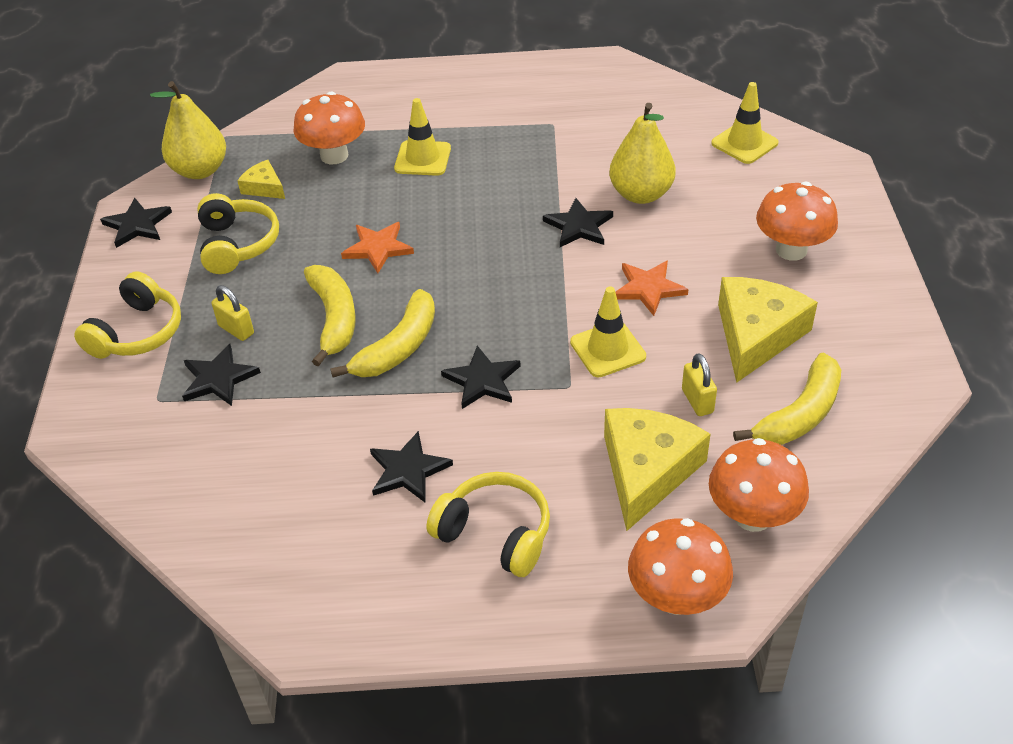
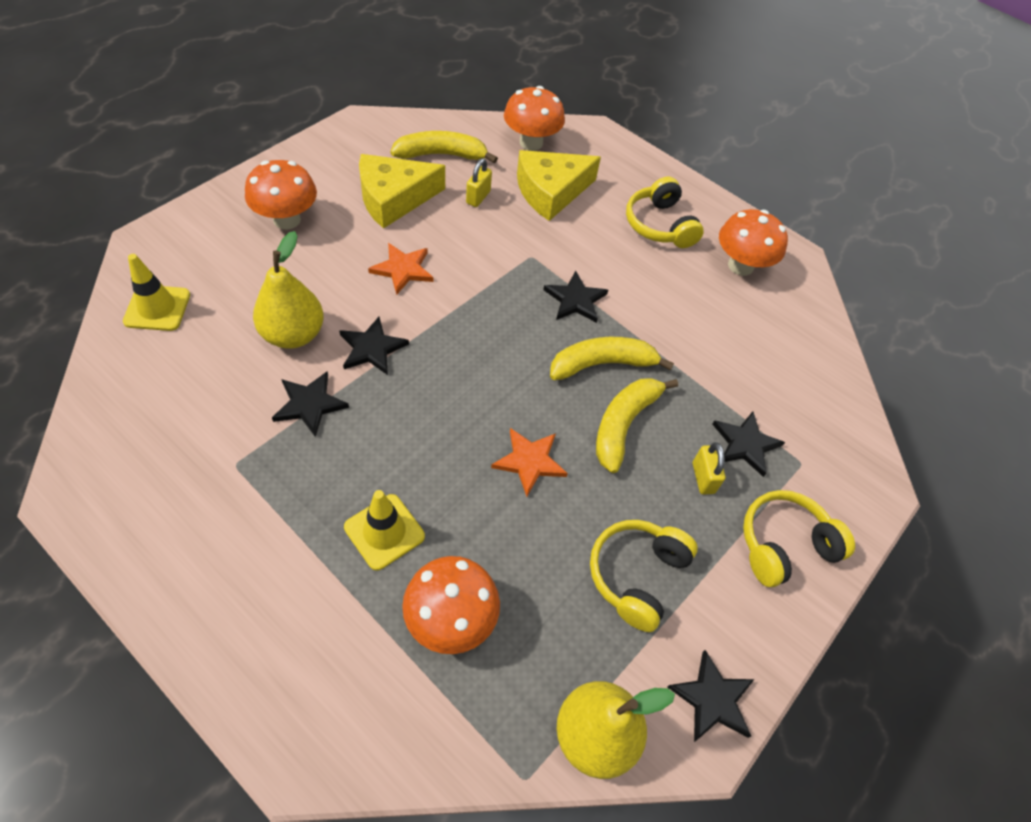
camera: 145 degrees left, 10 degrees up
(264, 187) = (554, 636): yellow cheese -> none
(408, 470) = (673, 287): black star -> black star (309, 404)
(608, 349) = (481, 257): yellow traffic cone -> none
(676, 597) = (607, 146): orange mushroom -> orange mushroom (740, 266)

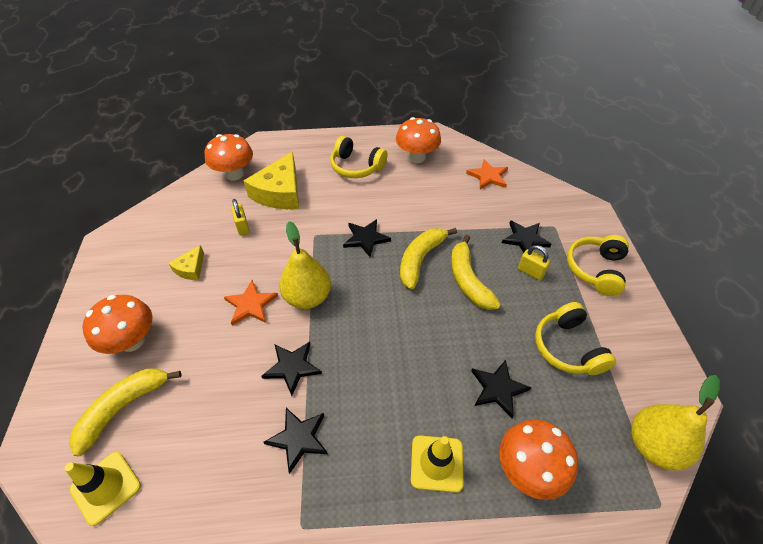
camera: 40 degrees left, 5 degrees down
(293, 334) = (232, 407): yellow pear -> yellow pear (307, 297)
(394, 198) = (191, 268): yellow cheese -> yellow cheese, size x0.50
(441, 155) = (188, 220): yellow banana -> yellow banana (124, 408)
(529, 461) = (453, 343): orange star -> orange star (488, 176)
(712, 699) = (664, 370): black star -> black star (498, 389)

